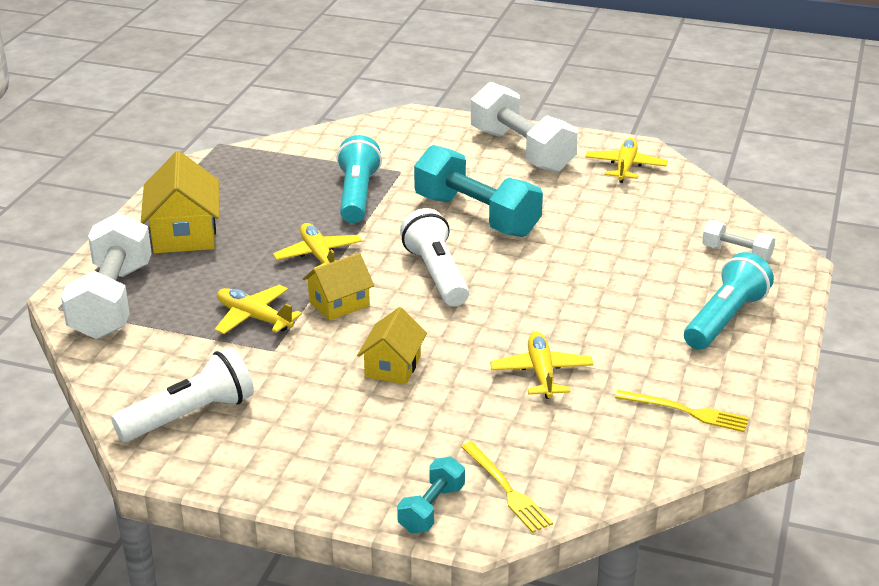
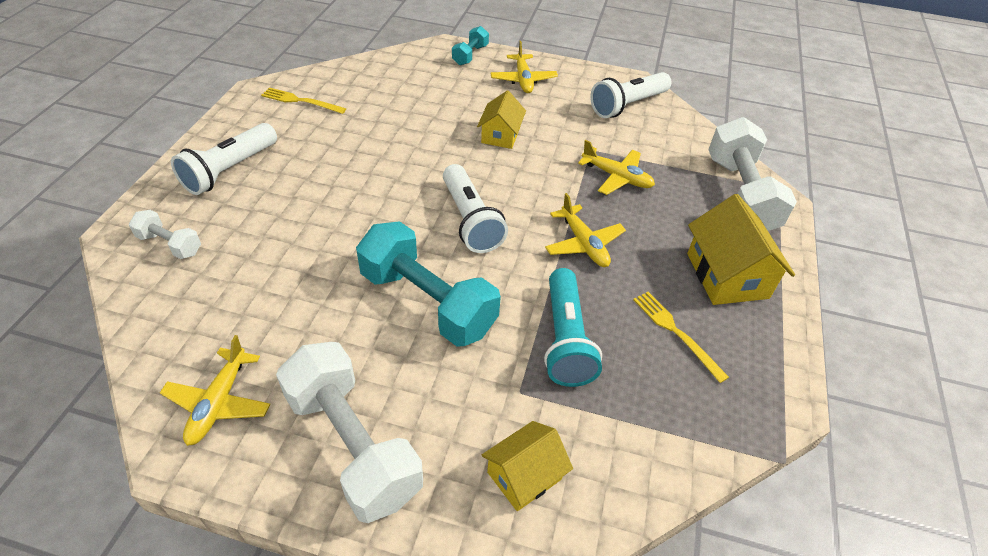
camera: 175 degrees right, 15 degrees up
(339, 304) = (551, 189): yellow house -> yellow house (524, 475)
(506, 489) = (427, 63): yellow fork -> yellow fork (676, 332)
(541, 373) = (393, 128): yellow plane -> yellow plane (523, 80)
(724, 319) = (230, 170): turquoise flashlight -> white flashlight

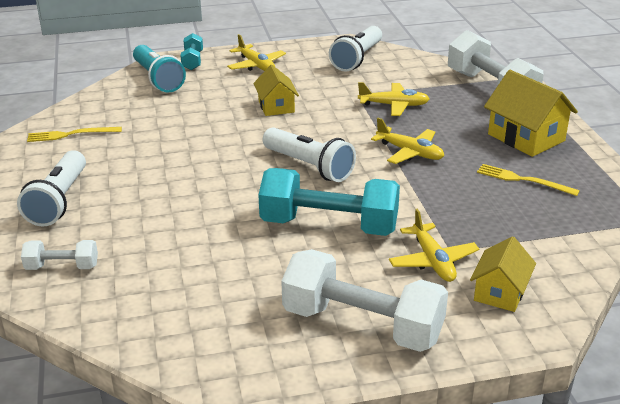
camera: 25 degrees left, 15 degrees down
(219, 403) = (228, 344): yellow plane -> yellow plane (433, 261)
(566, 339) = (453, 210): turquoise flashlight -> turquoise flashlight (158, 79)

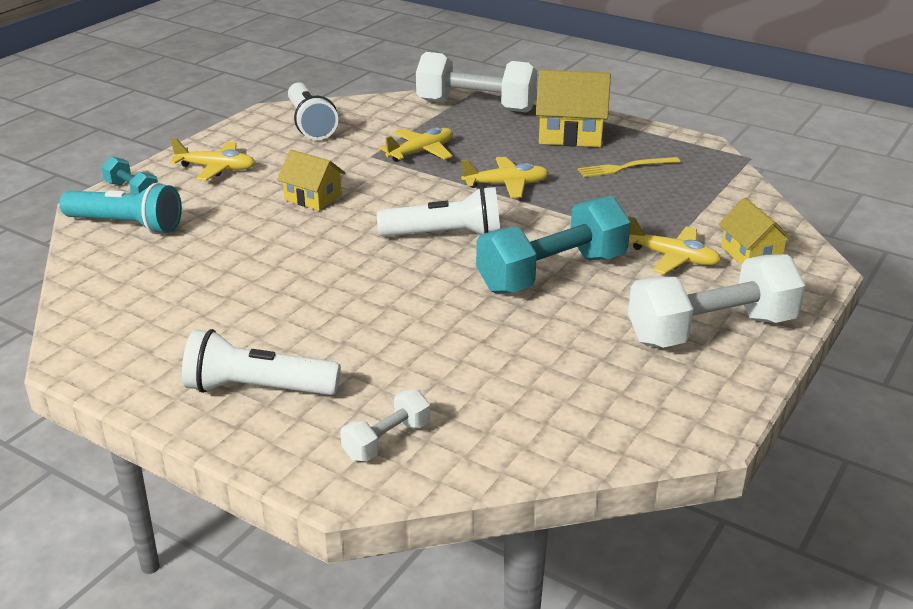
camera: 45 degrees left, 0 degrees up
(59, 201) = (257, 389): white flashlight -> white flashlight turned 135 degrees clockwise
(71, 134) = (133, 323): yellow fork -> none

